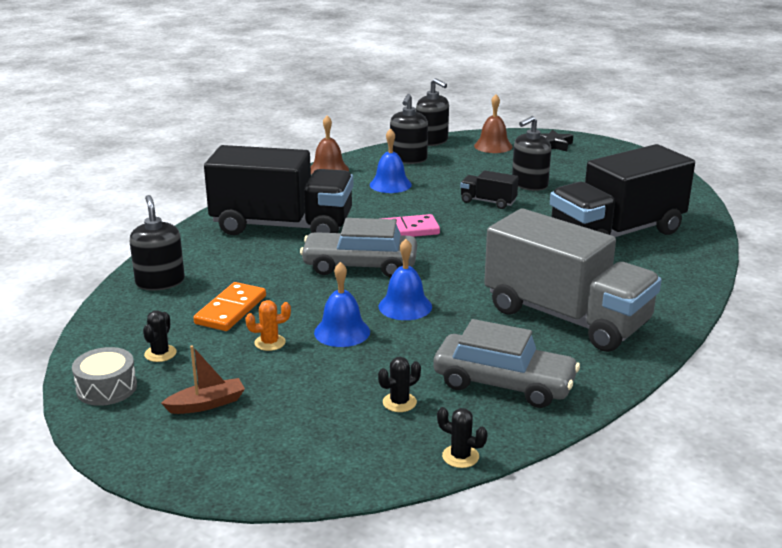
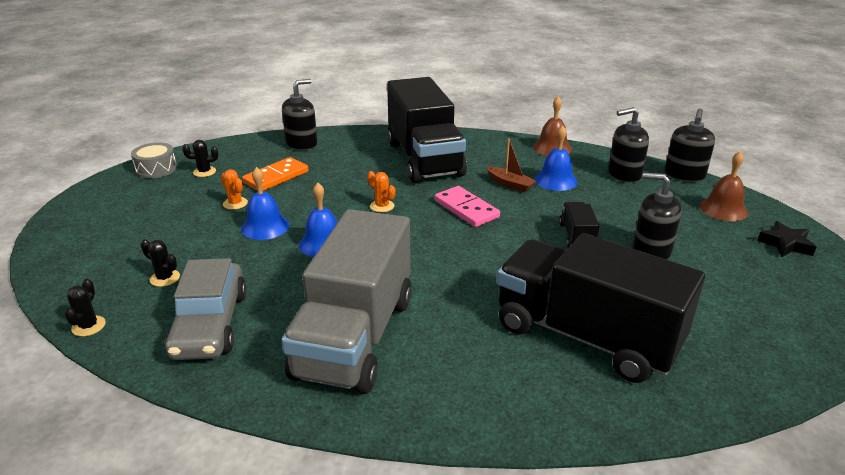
camera: 65 degrees right, 5 degrees up
(207, 404) = (144, 204): brown boat -> brown boat (510, 184)
(230, 310) = (276, 177): orange domino -> orange domino turned 45 degrees counterclockwise
(360, 266) = (382, 206): grey car -> orange cactus

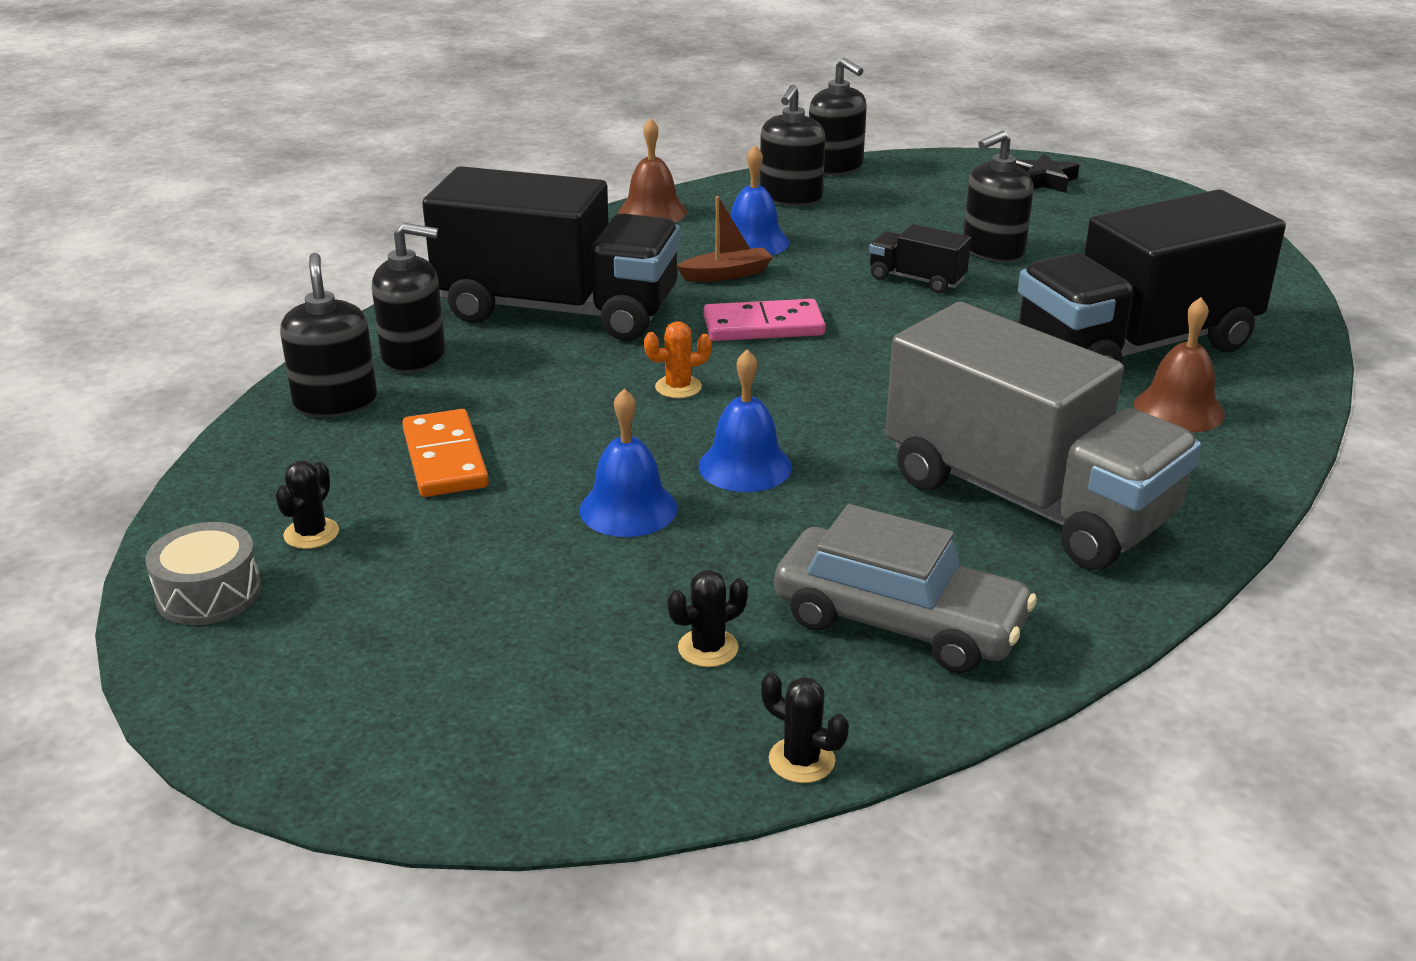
camera: 60 degrees left, 0 degrees up
(235, 203) = (501, 523): orange cactus -> none
(352, 145) = (414, 356): none -> black soap dispenser
(723, 209) = (939, 179): brown bell -> brown bell (1178, 409)

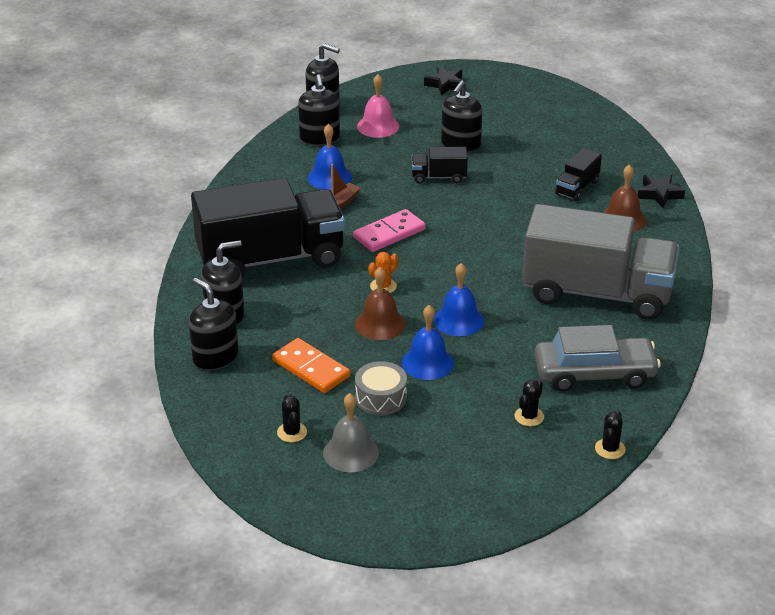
camera: 30 degrees left, 5 degrees up
(209, 593) = (279, 480): grey drum -> grey drum (381, 398)
(359, 594) = (351, 452): none -> grey bell
(652, 212) = (251, 173): brown bell -> brown bell (380, 324)
(801, 760) = (610, 449): black cactus -> black cactus turned 75 degrees counterclockwise
(889, 203) = (378, 126): none -> pink bell
(1135, 347) = (577, 187): black truck -> black truck, size x0.42
(1281, 393) = (659, 194): none -> black star

